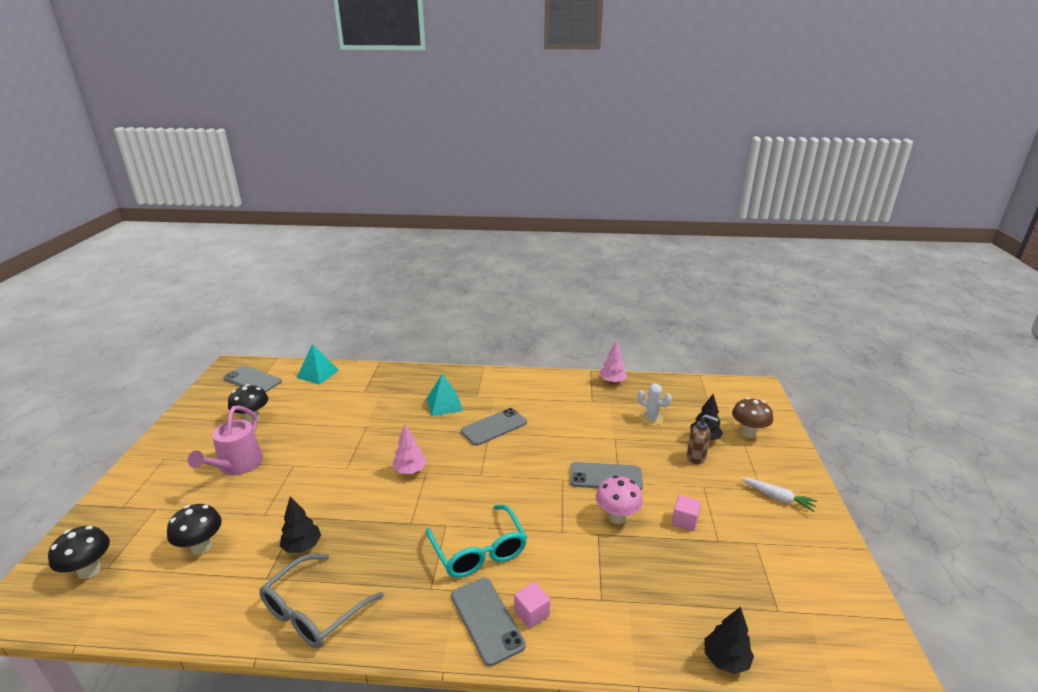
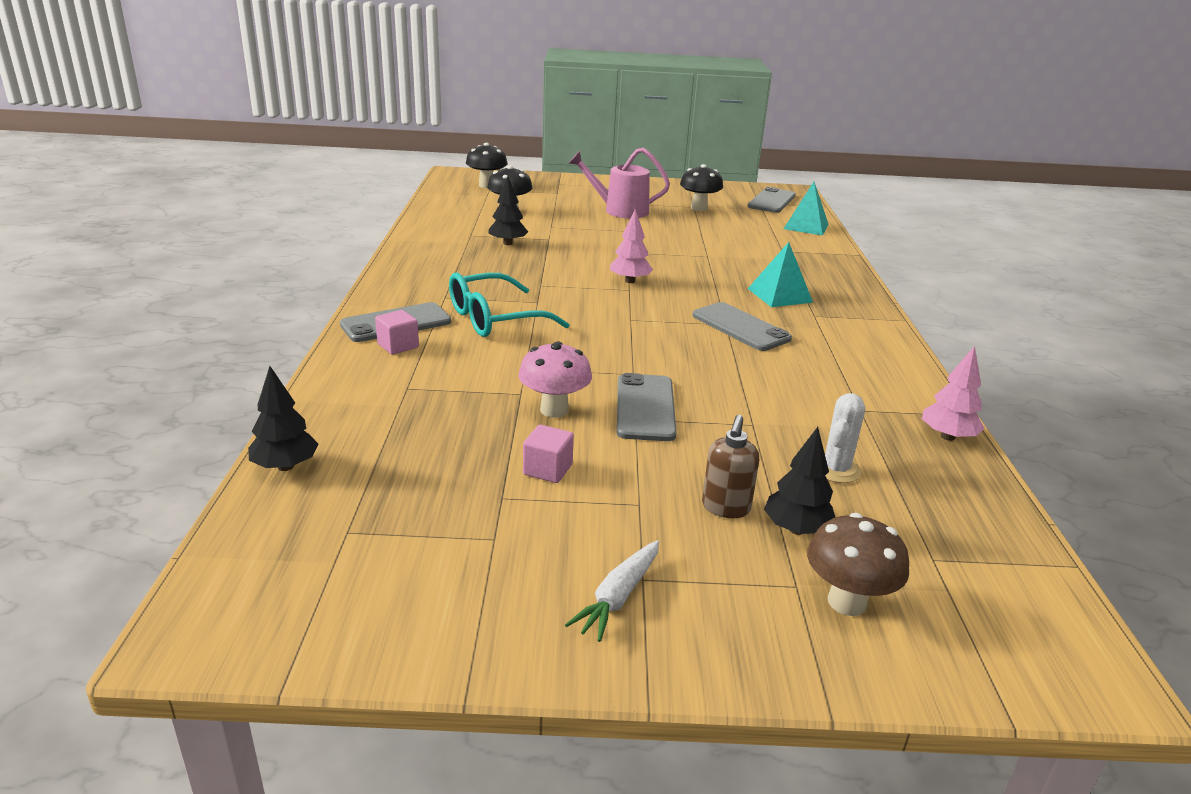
camera: 85 degrees right, 0 degrees up
(314, 611) = (428, 253): grey glasses -> none

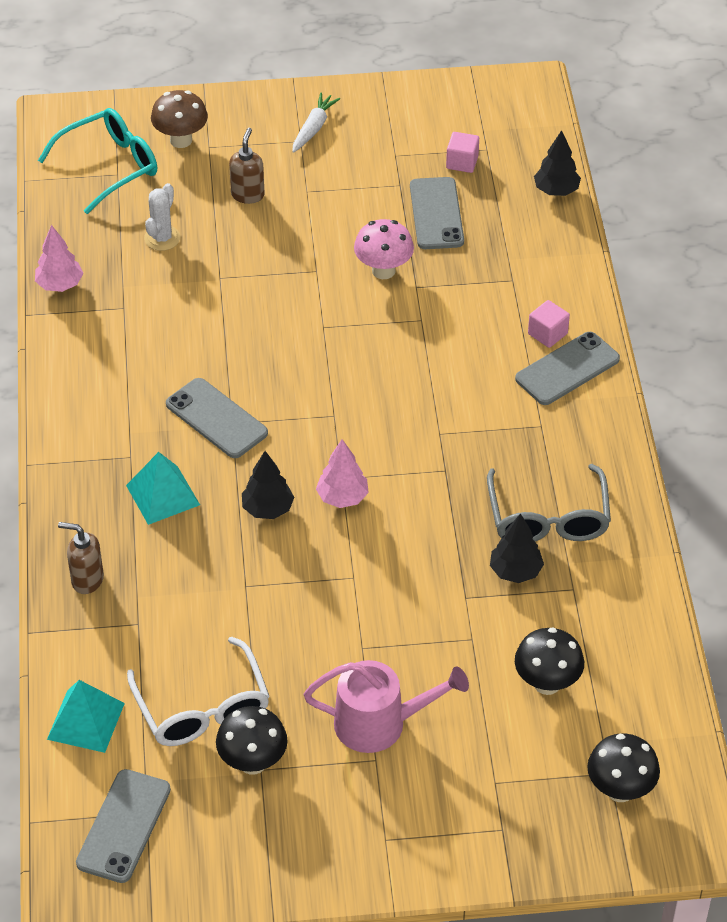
camera: 175 degrees right, 20 degrees up
(469, 259) = (548, 518): none -> grey glasses
(495, 319) = (473, 392): turquoise glasses -> turquoise glasses (110, 166)
(547, 469) = (374, 211): pink cube -> pink cube (462, 162)
(645, 407) = (309, 284): grey phone -> grey phone (436, 214)
(732, 223) = (202, 708): none -> white glasses
(796, 529) = (202, 184): black tree -> black tree (268, 509)
(827, 267) = (87, 580): none -> brown soap dispenser

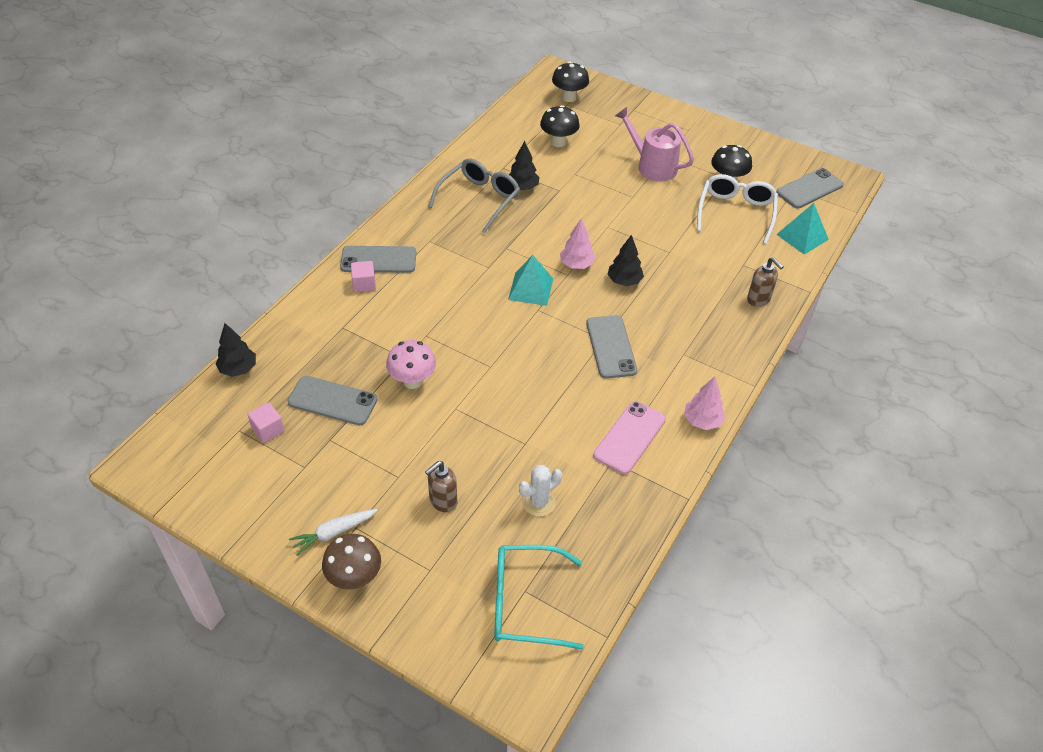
camera: 145 degrees left, 0 degrees up
(60, 285) = (646, 509): pink tree -> pink tree (702, 421)
(123, 337) = (629, 437): none -> pink phone
(162, 495) = (680, 321): turquoise pyramid -> turquoise pyramid (531, 289)
(181, 140) = (445, 592): brown mushroom -> brown mushroom (355, 578)
(436, 214) = (332, 401): grey phone -> grey phone turned 75 degrees clockwise

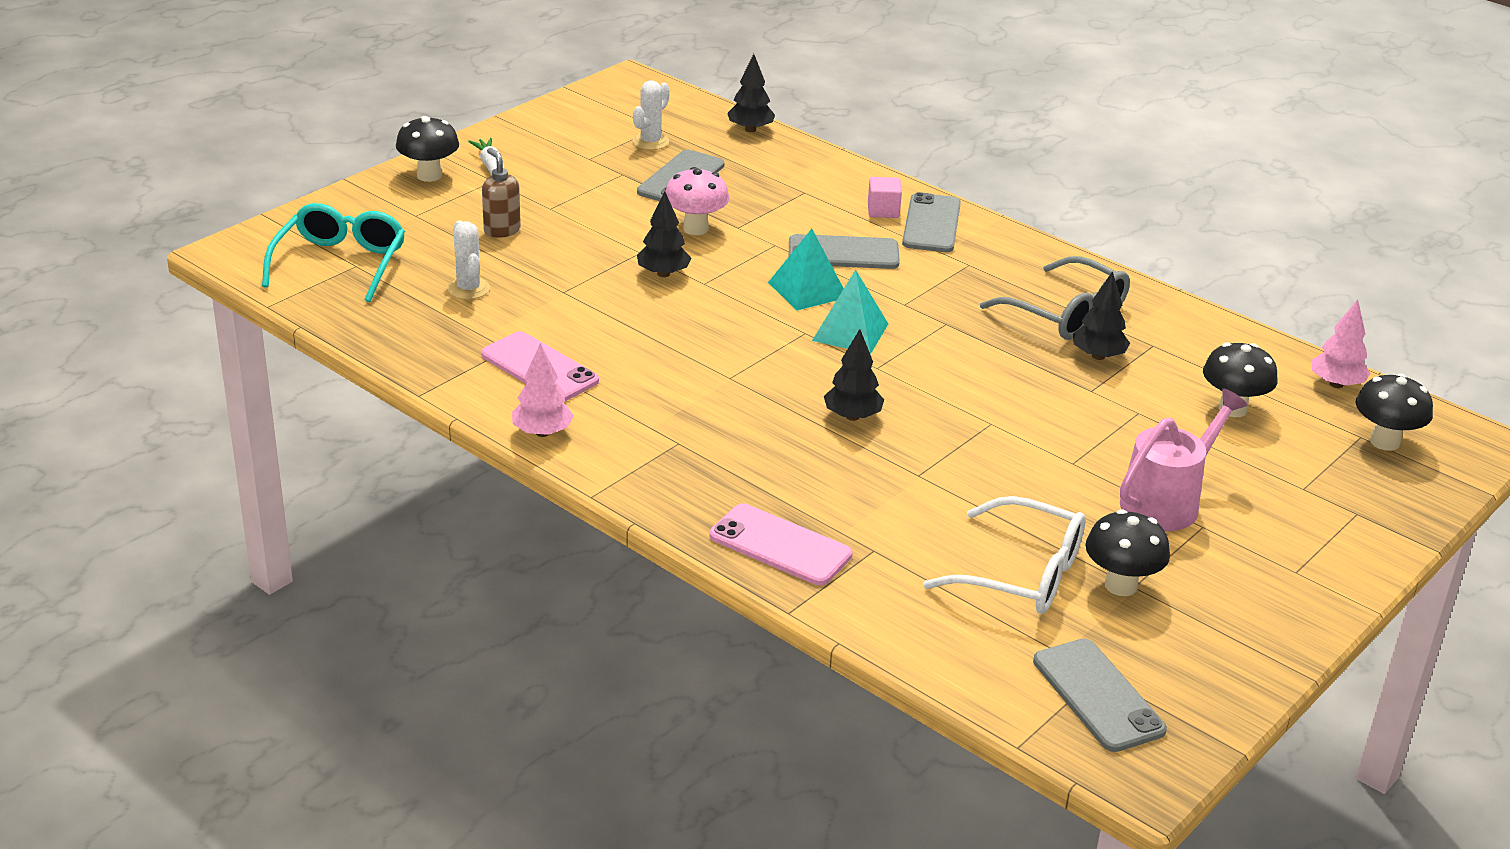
camera: 100 degrees right, 15 degrees down
(268, 430) = (650, 142): pink cube -> white cactus
(355, 578) = (429, 175): brown mushroom -> black mushroom
(483, 390) = (663, 273): none -> black tree
(576, 265) = (898, 379): pink tree -> pink tree (1336, 384)
(611, 347) = (712, 381): grey phone -> grey phone (843, 253)
(758, 300) = (780, 545): brown soap dispenser -> pink phone
(802, 236) = (943, 643): turquoise pyramid -> turquoise pyramid (808, 289)

